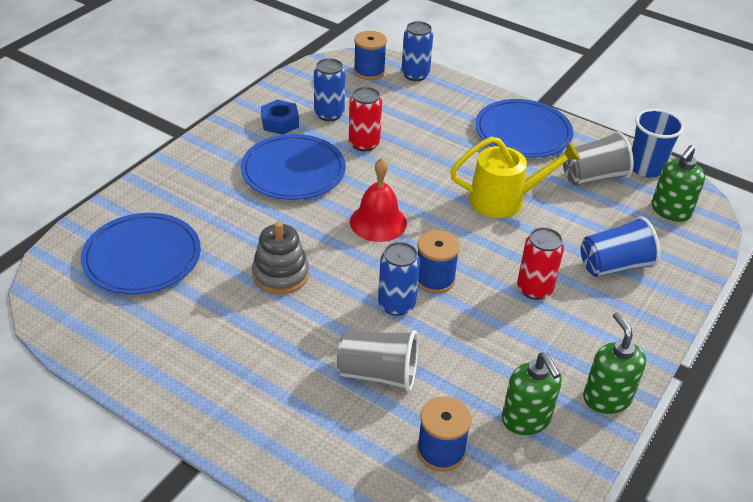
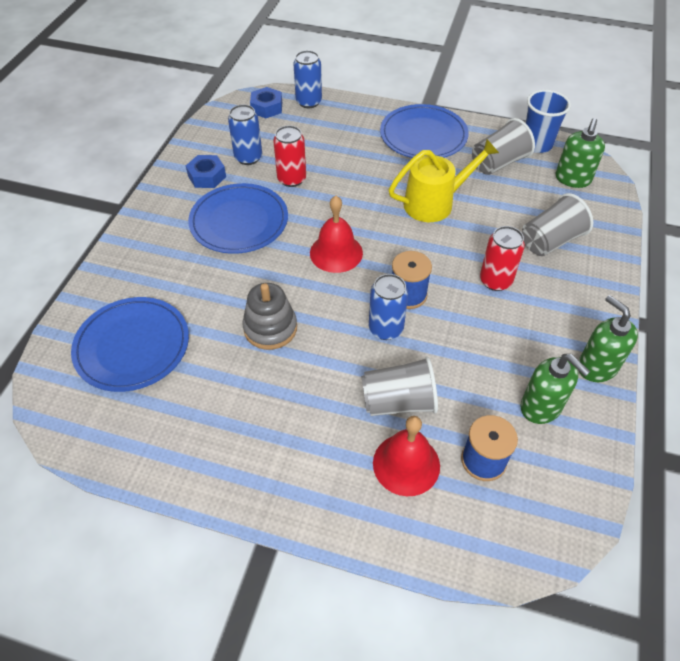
camera: 15 degrees left, 10 degrees up
(359, 432) = (406, 464): none -> red bell
(369, 71) = (267, 107): blue spool -> blue nut
(614, 266) = (550, 241): blue cup -> grey cup

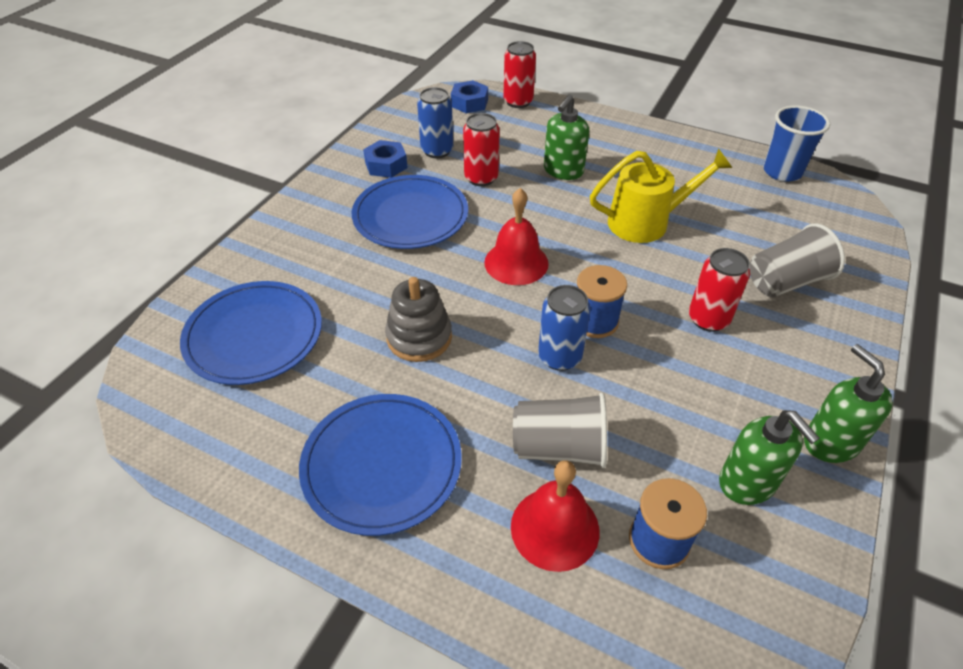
camera: 10 degrees right, 5 degrees down
(309, 102) = (518, 102): blue can -> red can
(423, 135) = (644, 148): blue plate -> blue plate (382, 465)
(498, 163) = (731, 187): grey cup -> none
(572, 179) = (823, 215): green soap dispenser -> green soap dispenser (563, 171)

